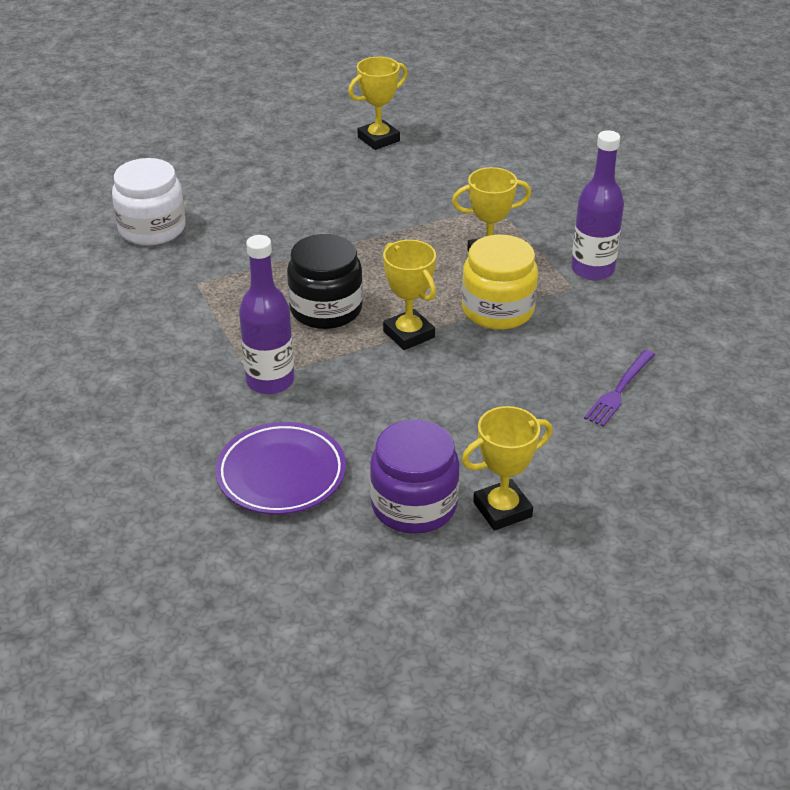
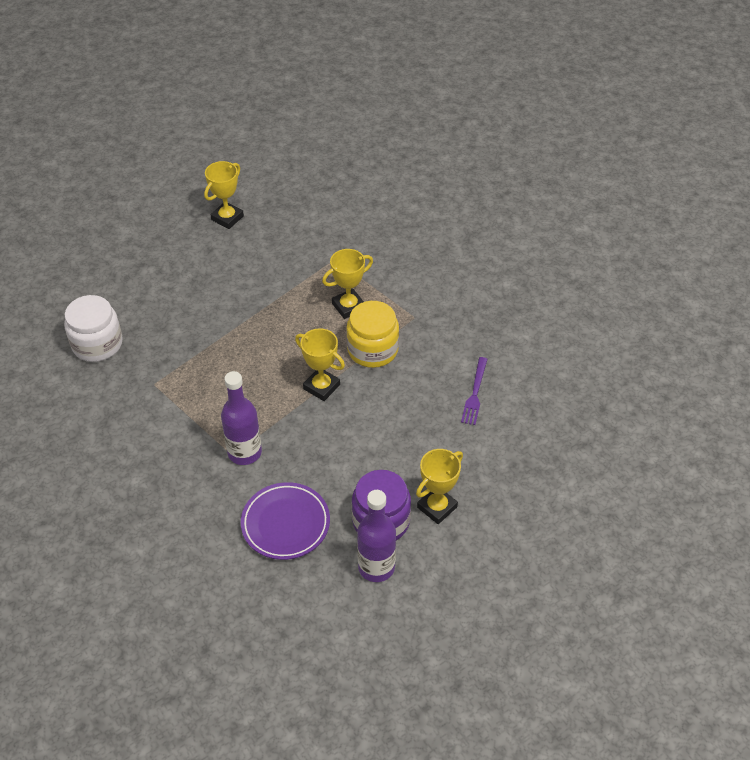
camera: 20 degrees left, 10 degrees up
(326, 309) = (256, 381): black jar -> none
(592, 269) = (422, 298): purple bottle -> purple bottle (376, 567)

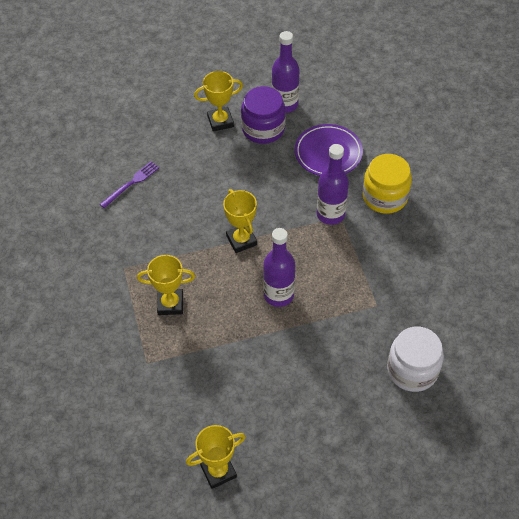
camera: 150 degrees left, 5 degrees up
(254, 354) = (278, 295): none -> purple bottle
(372, 350) = (180, 254): yellow jar -> yellow jar (385, 197)

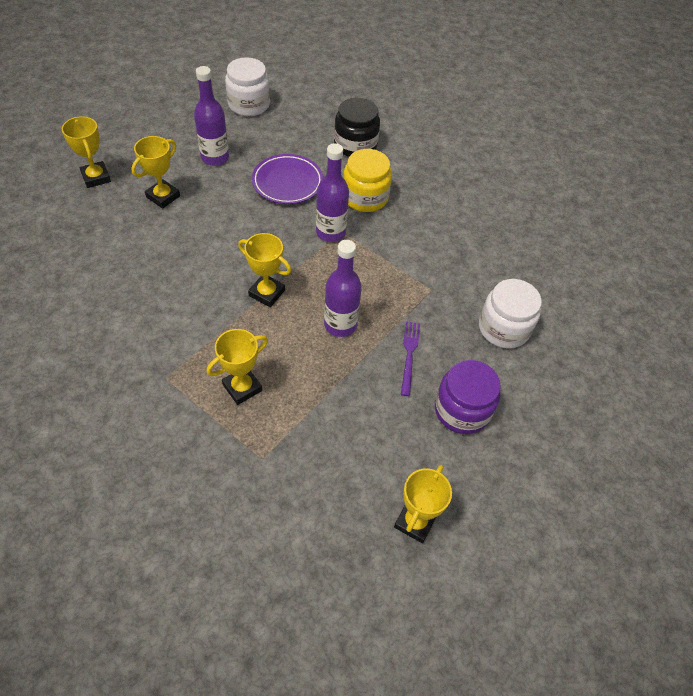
camera: 40 degrees left, 0 degrees up
(131, 183) = (112, 292): purple fork -> purple fork (409, 355)
(182, 82) = (96, 177): none -> yellow trophy
(263, 129) = (210, 186): purple jar -> purple jar (462, 410)
(349, 66) = (249, 104): none -> white jar
(414, 144) = (355, 145): none -> black jar

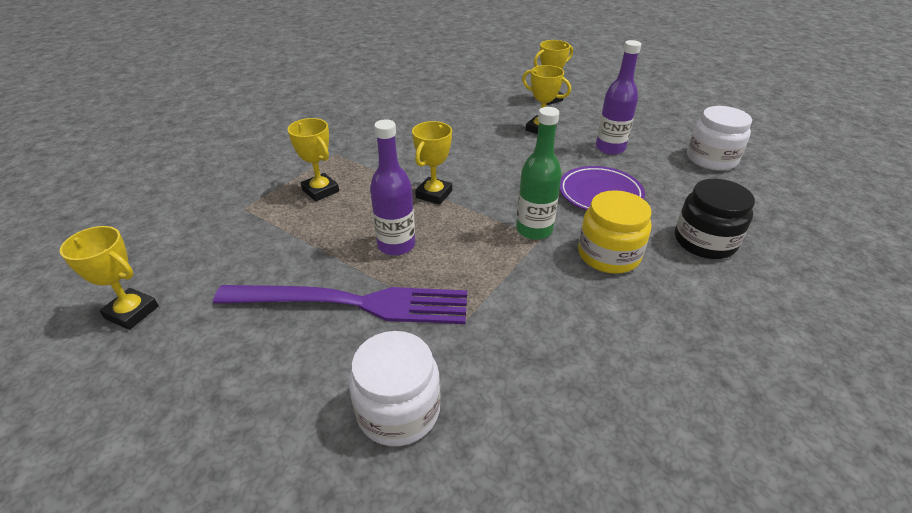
camera: 90 degrees right, 15 degrees down
(330, 232) = (534, 230): purple bottle -> green bottle
(409, 355) = (352, 303): purple fork -> purple fork, size x2.26
(462, 410) = (263, 355): purple jar -> none

